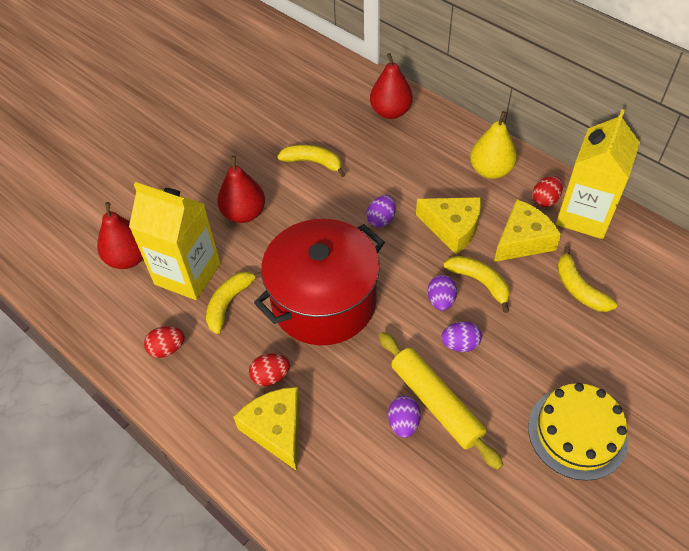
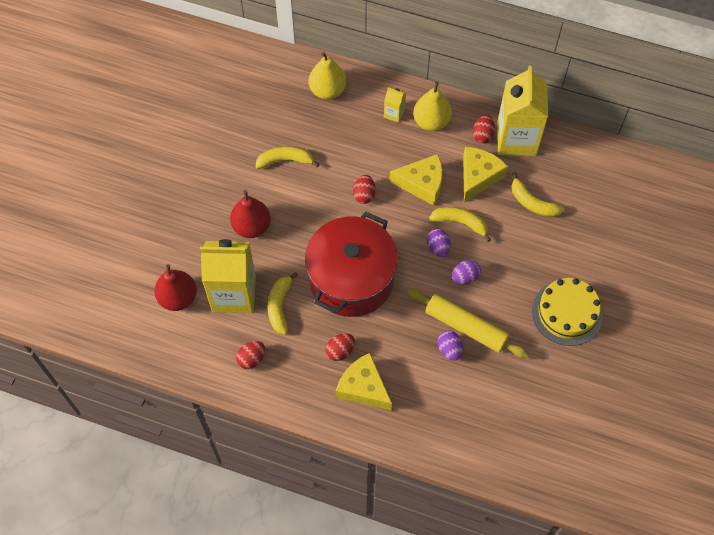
camera: 25 degrees left, 10 degrees up
(381, 219) = (364, 195): purple egg -> red egg
(390, 112) = (327, 90): red pear -> yellow pear
(452, 152) = (394, 114): none -> yellow carton

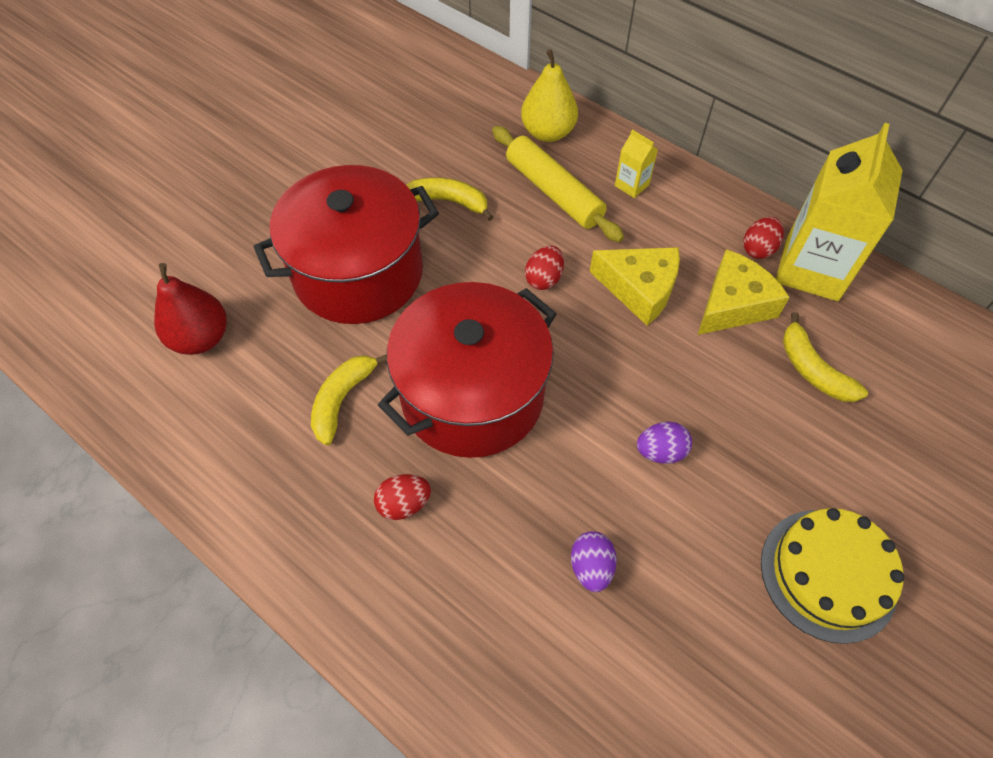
camera: 20 degrees right, 5 degrees down
(234, 294) = (284, 359): yellow carton -> none
(251, 359) = (258, 467): red egg -> none
(252, 226) = (358, 273): red pear -> red pot
(363, 387) = (415, 582): yellow cheese -> none
(431, 121) = (684, 210): yellow pear -> none
(438, 248) = (631, 390): purple egg -> none
(460, 223) = (681, 364): yellow banana -> none
(466, 327) = (633, 537): yellow rolling pin -> yellow rolling pin (553, 192)

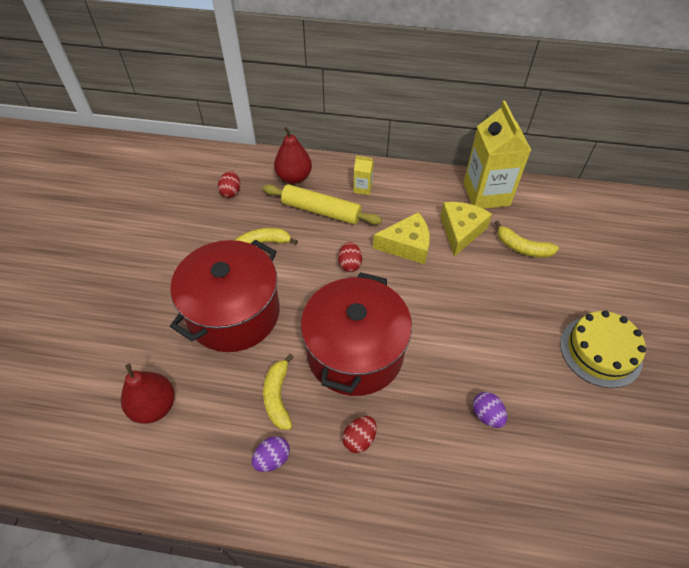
camera: 30 degrees left, 5 degrees down
(548, 132) = (294, 177): yellow pear -> red pear
(660, 451) = (478, 330): purple egg -> purple egg (272, 459)
(758, 249) = (453, 195): red egg -> red egg (231, 192)

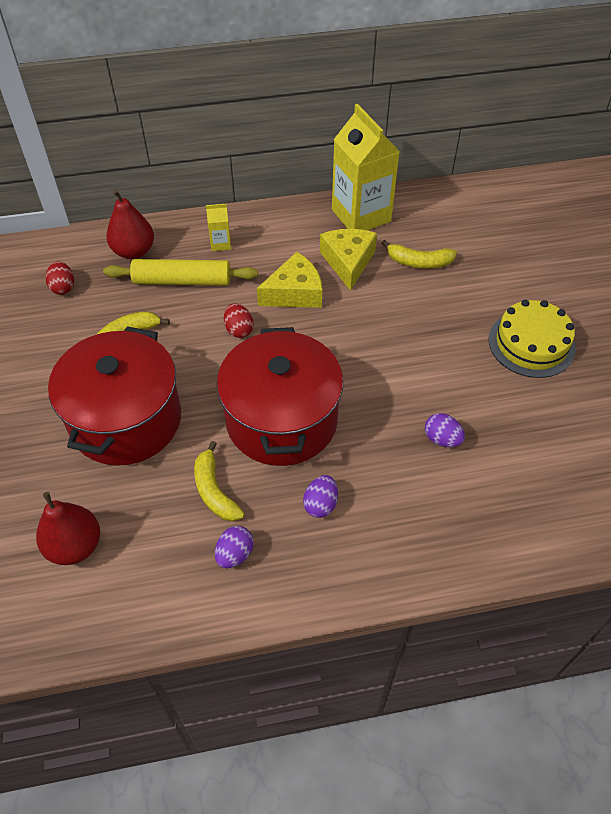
camera: 20 degrees left, 0 degrees up
(359, 439) = (320, 504): red egg -> purple egg

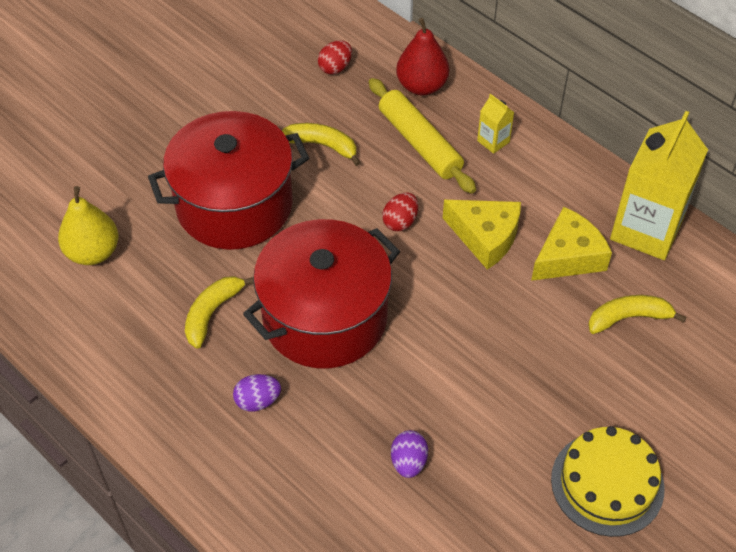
camera: 55 degrees right, 0 degrees up
(75, 546) = (93, 252): red pear -> yellow pear
(235, 554) = (162, 366): purple egg -> none
(419, 262) = (628, 318): yellow banana -> yellow banana turned 105 degrees clockwise

